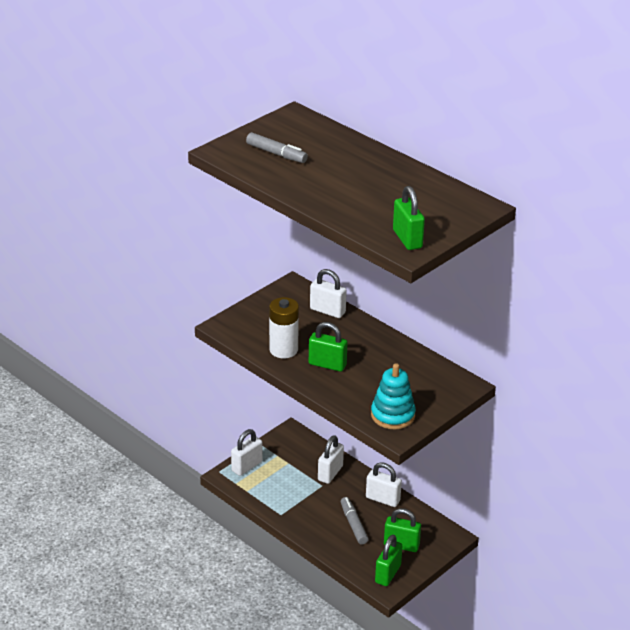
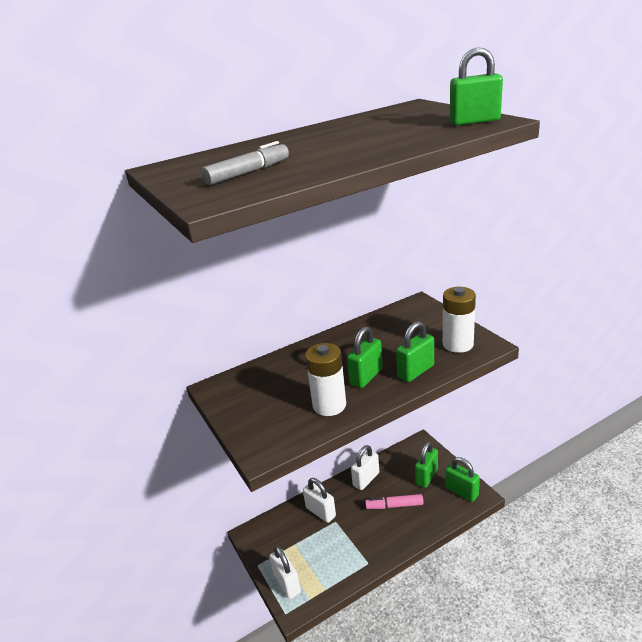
camera: 70 degrees left, 5 degrees down
(327, 311) = (273, 368): white padlock -> none
(342, 392) = (415, 371): none -> green padlock
(353, 524) = (394, 506): grey marker -> pink marker
(393, 415) = (458, 344): turquoise stacking toy -> white battery

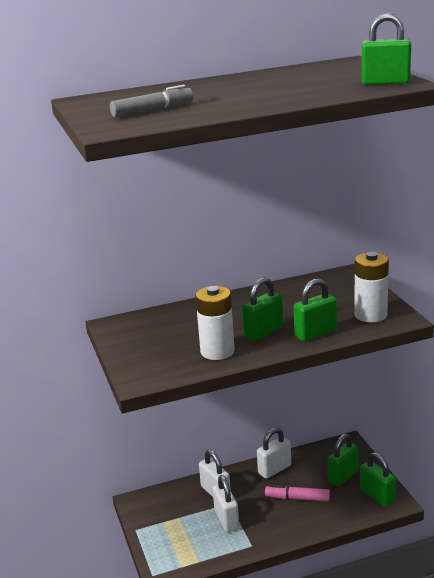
camera: 10 degrees right, 5 degrees down
(287, 583) = (161, 550): white padlock -> white padlock (226, 520)

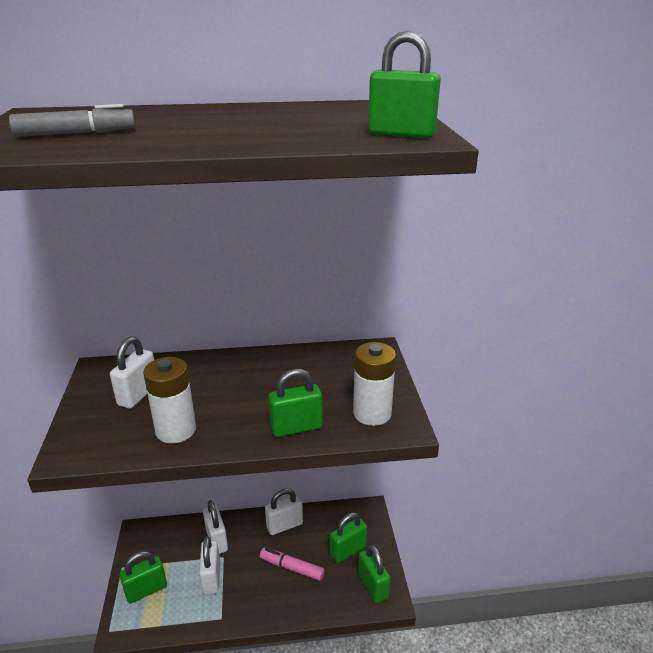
camera: 10 degrees right, 5 degrees up
(164, 335) = (138, 394): none -> white padlock
(264, 332) = (242, 413): green padlock -> green padlock (146, 590)

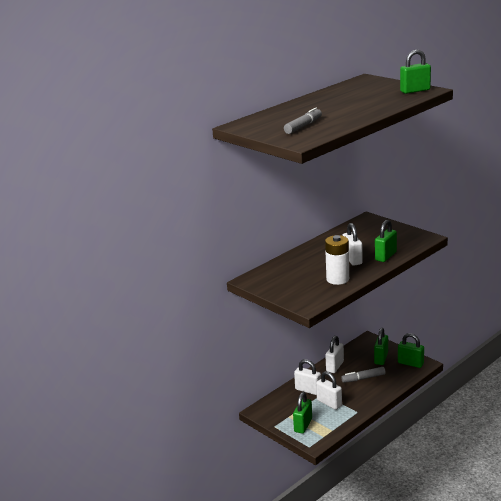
camera: 35 degrees left, 5 degrees down
(138, 394) = (293, 278): white padlock -> white padlock (352, 259)
(292, 568) = (363, 378): pink marker -> grey marker
(372, 413) = (407, 239): white battery -> none

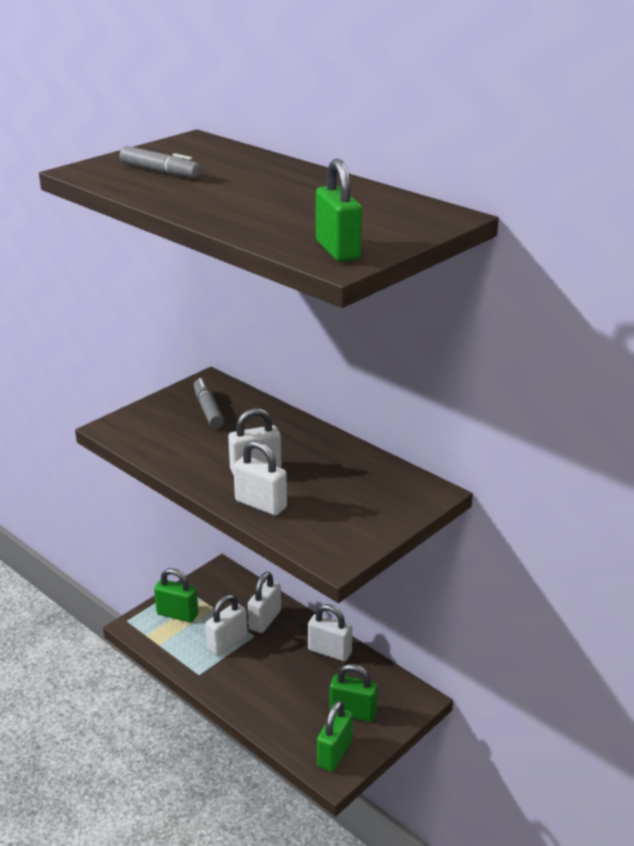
camera: 85 degrees right, 5 degrees up
(337, 279) = (187, 454): white battery -> none
(363, 378) = (291, 686): grey marker -> grey marker (208, 409)
(385, 256) = (261, 504): green padlock -> white padlock

